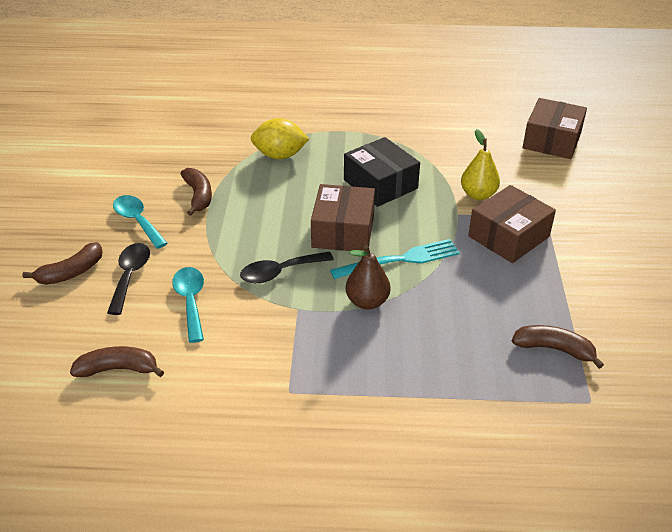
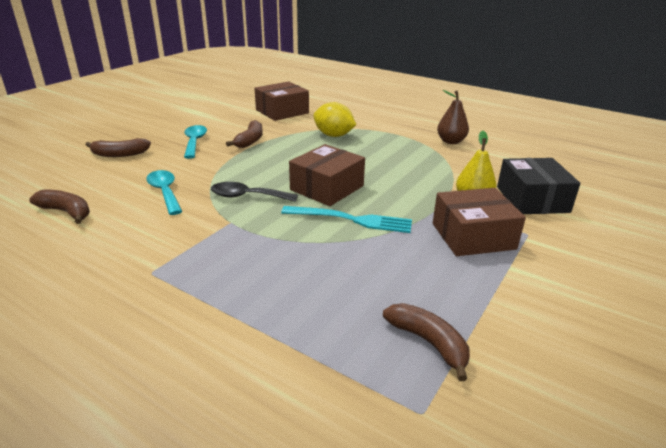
camera: 30 degrees right, 10 degrees down
(130, 276) = (149, 167): black spoon -> none
(191, 301) = (165, 192): turquoise spoon -> turquoise spoon turned 45 degrees counterclockwise
(367, 302) = (289, 237): brown pear -> brown pear (451, 141)
(380, 184) = (392, 170): black box -> black box (532, 199)
(552, 140) = (587, 185): brown box -> brown box (282, 111)

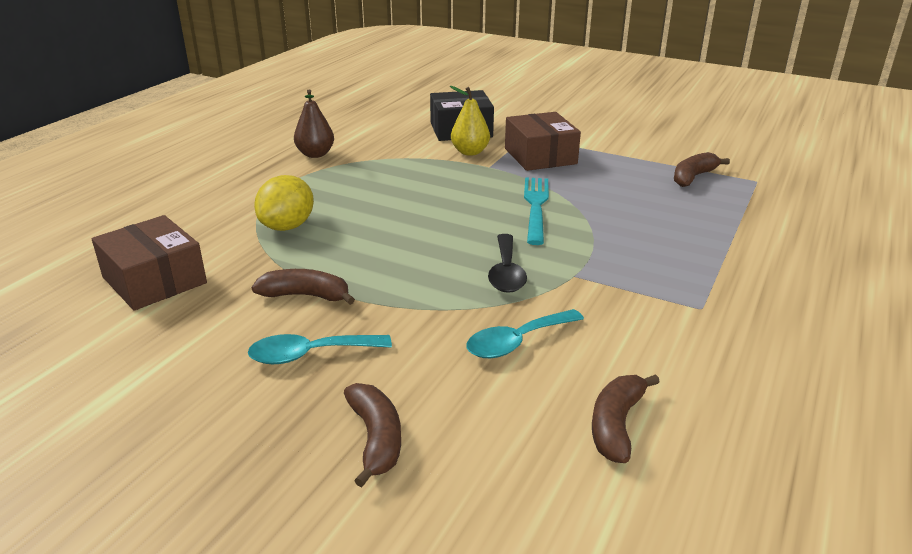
camera: 95 degrees left, 0 degrees up
(327, 188) = (465, 223): brown box -> none

